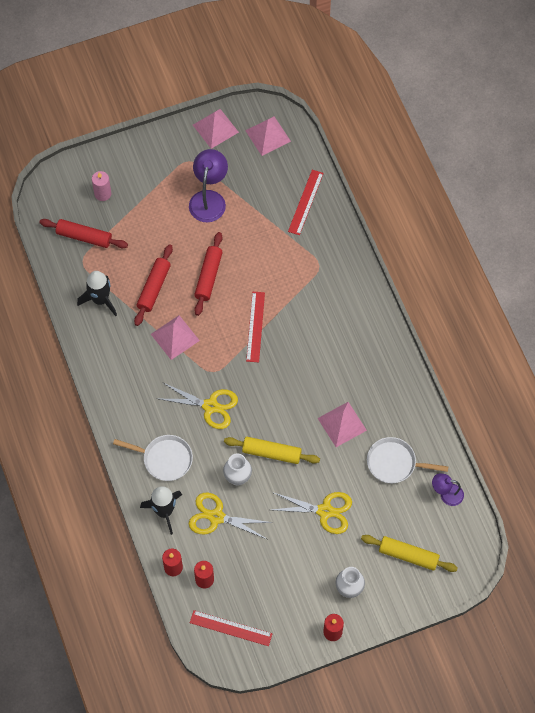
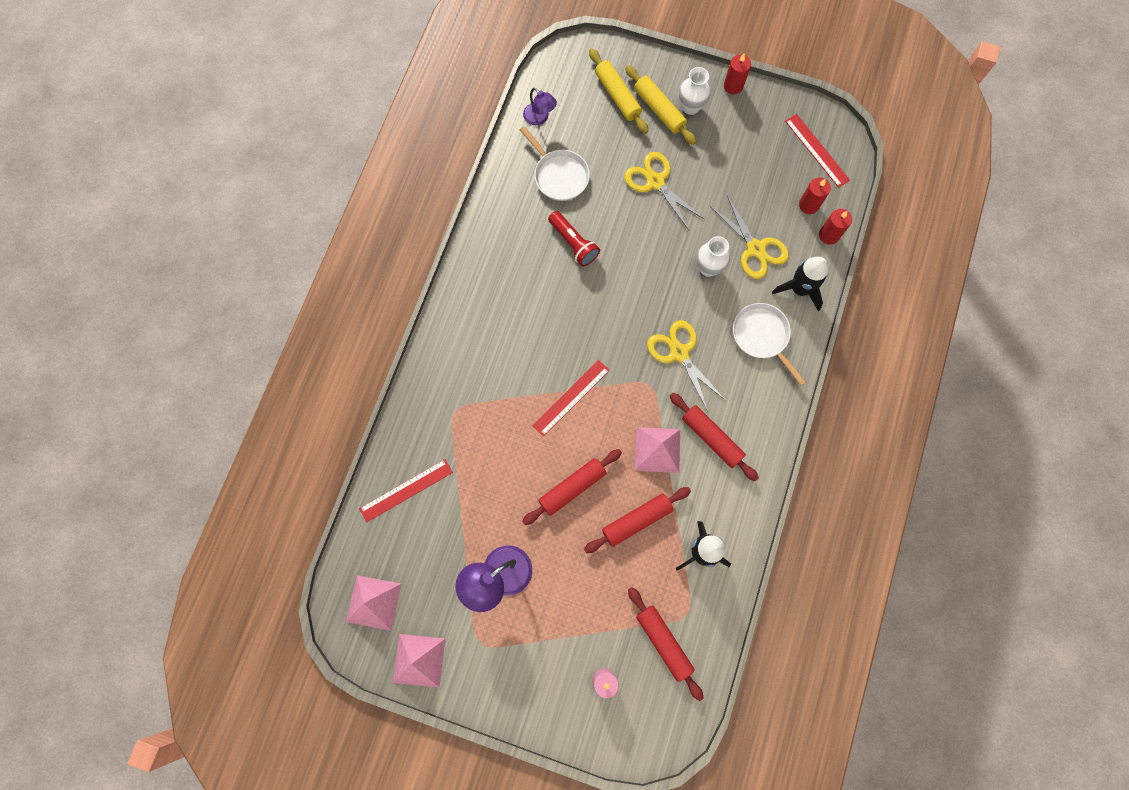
camera: 140 degrees left, 10 degrees up
(146, 369) = (711, 438): none -> red rolling pin
(271, 453) = (659, 266): yellow rolling pin -> yellow rolling pin (659, 109)
(342, 424) = (573, 243): pink pyramid -> red flashlight

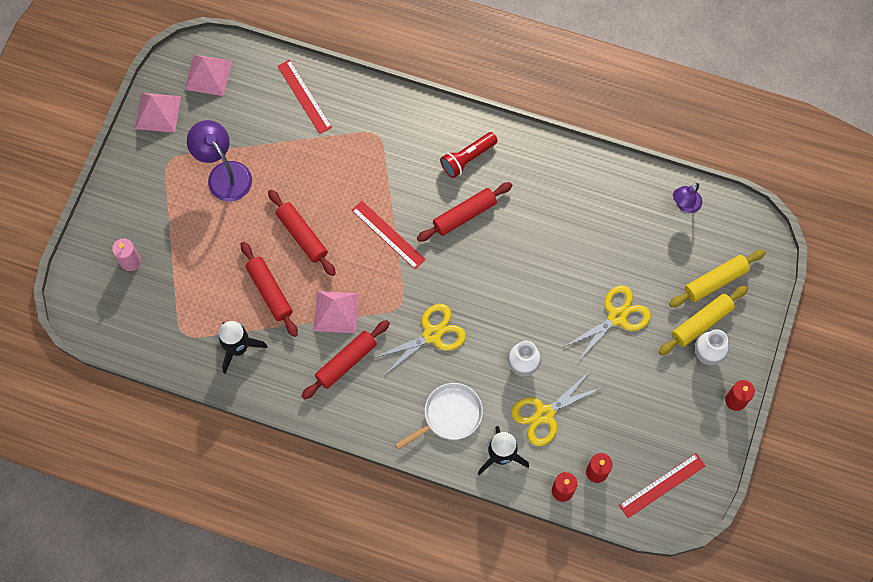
camera: 90 degrees right, 5 degrees down
(559, 175) = (620, 223): white pan -> none
(573, 243) = (546, 237): red flashlight -> red flashlight (467, 159)
(663, 642) = (159, 312): red rolling pin -> red rolling pin (464, 215)

